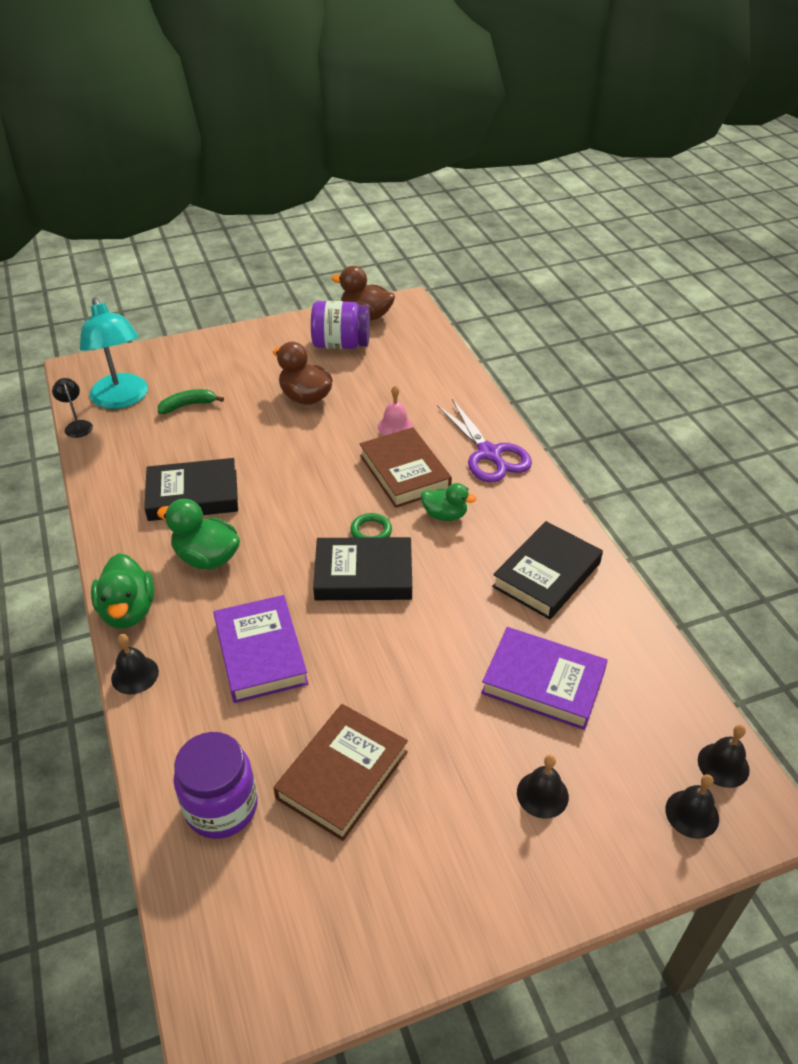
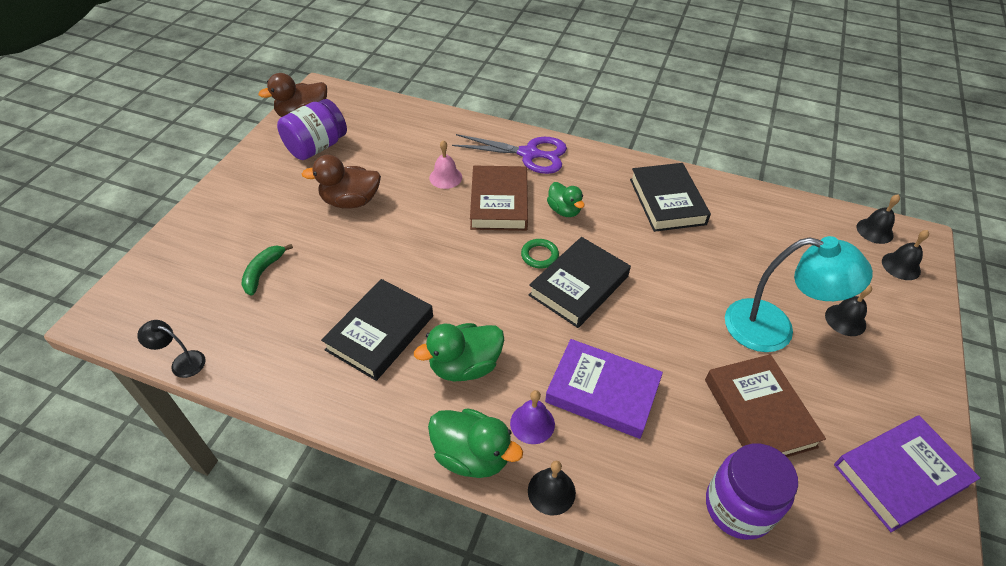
camera: 50 degrees left, 5 degrees up
(122, 399) = (191, 310): turquoise lamp -> turquoise lamp (773, 329)
(188, 628) = (532, 423): none -> purple bell
(404, 472) = (499, 202): brown book -> brown book turned 75 degrees clockwise
(445, 515) = (564, 210): green duck -> green duck turned 90 degrees clockwise
(543, 682) = (756, 261): purple book -> purple book (900, 475)

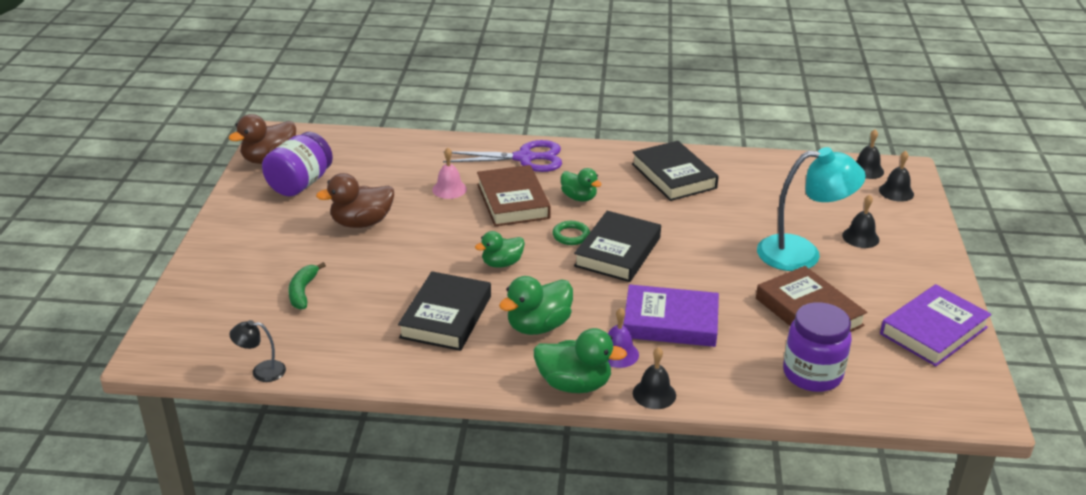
camera: 15 degrees left, 15 degrees down
(459, 277) = (502, 263): none -> green duck

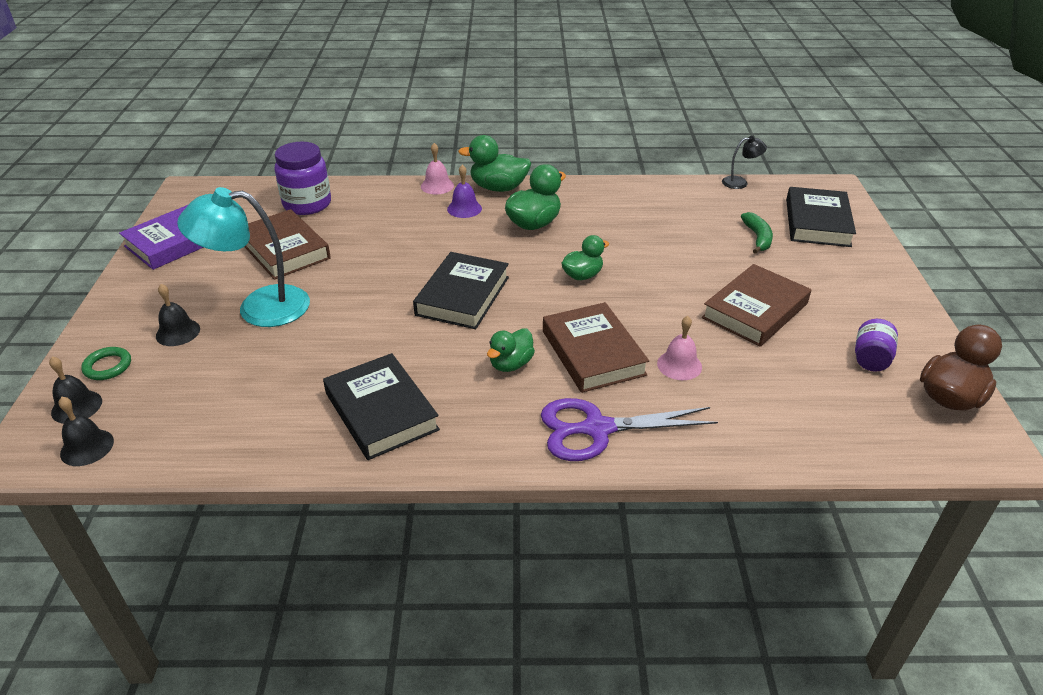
camera: 175 degrees right, 5 degrees up
(300, 184) = (870, 359): purple jar -> purple jar, size x0.59
(361, 223) = (755, 310): brown duck -> brown book
(446, 317) = (617, 226): black book -> black book (817, 222)
(571, 235) = (515, 311): green ring -> green ring (108, 366)
(579, 198) = (511, 364): green duck -> green duck turned 90 degrees counterclockwise
(654, 394) = (437, 186): black bell -> pink bell
(670, 322) = (416, 234): purple book -> none

